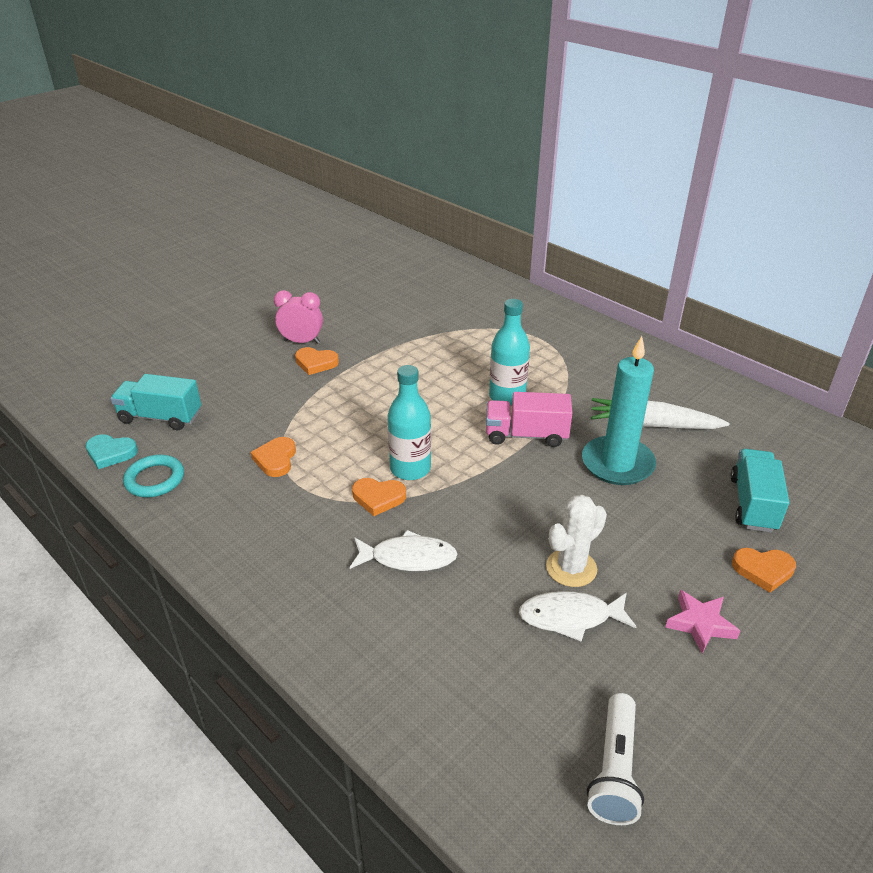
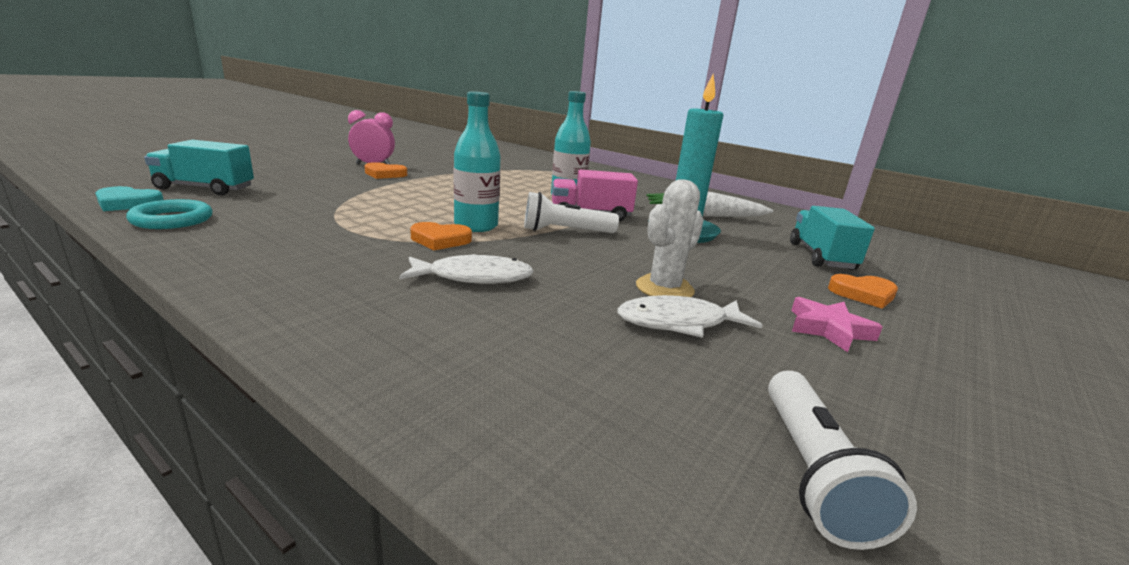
camera: 10 degrees left, 15 degrees down
(276, 459) = (327, 215): orange heart -> none
(495, 472) = (565, 231): none -> white flashlight

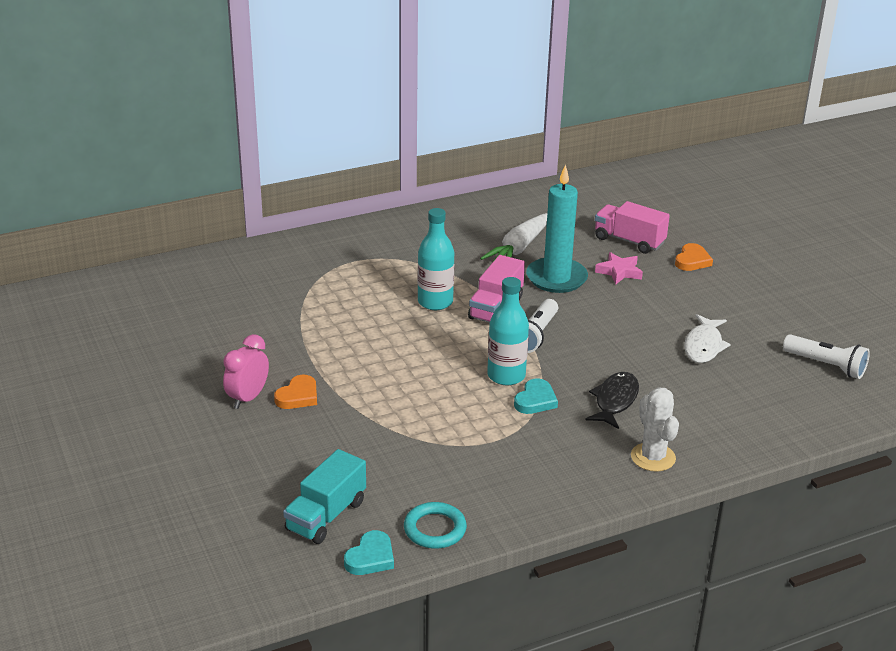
camera: 60 degrees left, 10 degrees up
(440, 240) = (535, 400): orange heart -> turquoise heart
(474, 277) = (615, 401): white fish -> black fish
(664, 288) = (658, 332): white cactus -> white cactus (653, 457)
(821, 257) = (629, 241): turquoise truck -> pink truck
(828, 329) = (728, 299): pink star -> pink star (619, 272)

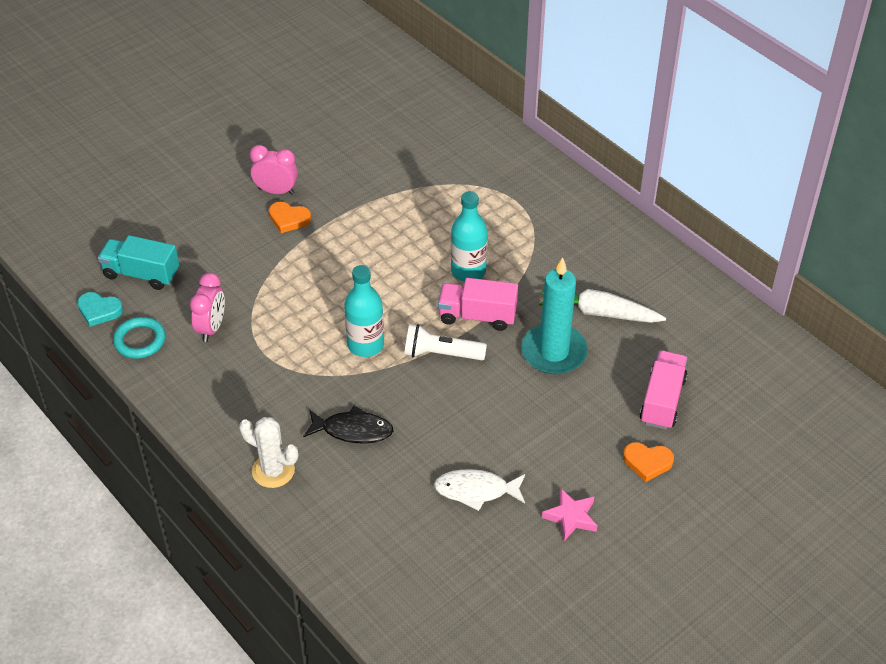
camera: 75 degrees right, 15 degrees up
(439, 472) = (211, 328): none -> pink clock
(535, 400) = (334, 372): turquoise heart -> none
(619, 272) = (591, 401): pink star -> pink star (571, 517)
(653, 457) = (273, 470): white cactus -> white cactus turned 60 degrees clockwise
(826, 365) = (480, 604): white flashlight -> none

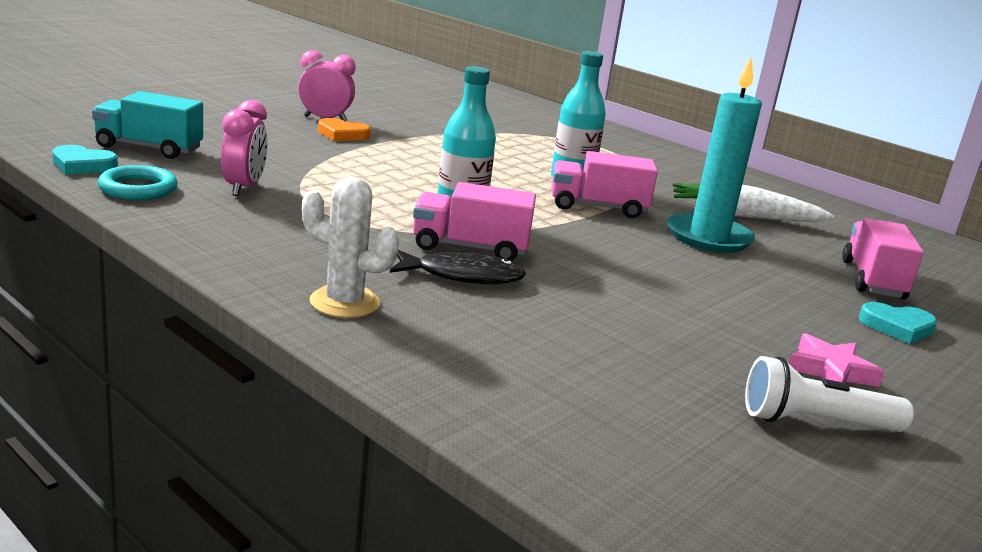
camera: 10 degrees left, 25 degrees down
(364, 392) = (470, 248): none -> pink truck
(441, 354) = (564, 228): white flashlight -> white flashlight (815, 422)
(476, 490) = (671, 338): white fish -> none
(647, 462) = (897, 327): orange heart -> turquoise heart

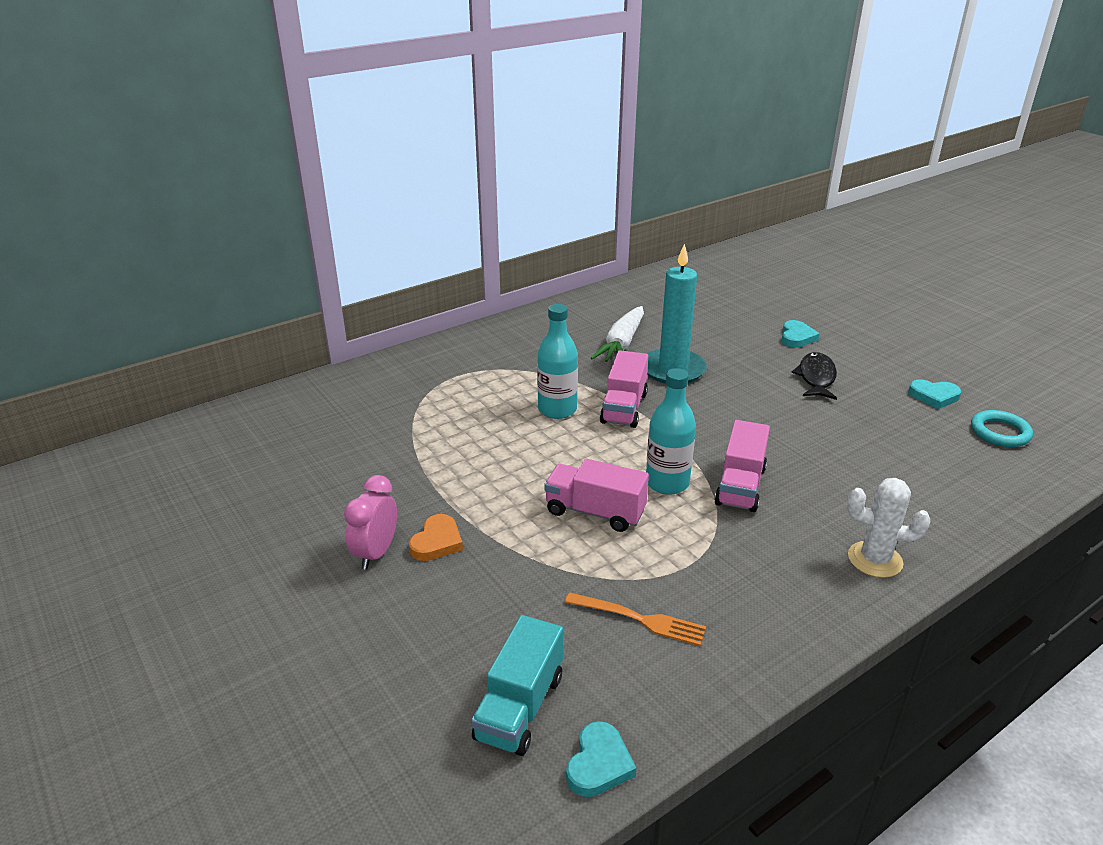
camera: 75 degrees left, 10 degrees up
(138, 189) = (666, 703): turquoise ring -> turquoise ring (1000, 432)
(244, 188) = (639, 619): pink clock -> orange fork
(344, 302) = (875, 560): white cactus -> white cactus turned 75 degrees clockwise
(463, 276) = (798, 496): black fish -> black fish (816, 378)
(815, 422) = (934, 396): white flashlight -> turquoise heart
(830, 371) = (869, 375): pink star -> none
(872, 280) = (726, 325): pink truck -> pink truck (595, 512)

